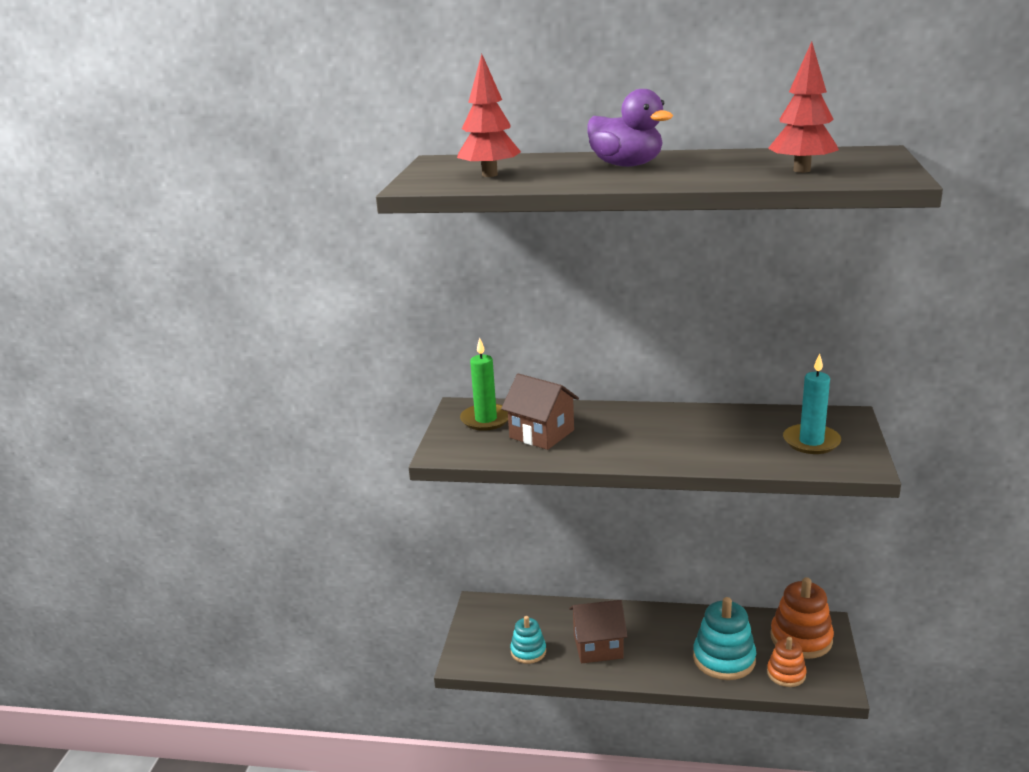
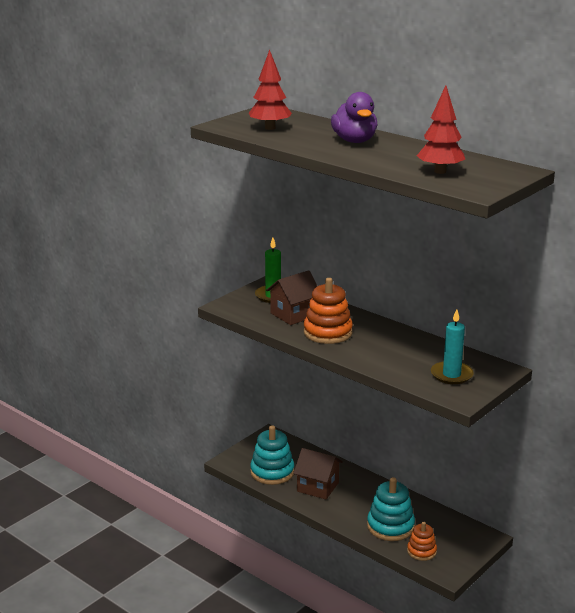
camera: 30 degrees right, 0 degrees up
(528, 651) = (272, 472): turquoise stacking toy -> turquoise stacking toy, size x1.67
(541, 434) = (293, 314): brown house -> brown house turned 75 degrees clockwise
(801, 638) = (458, 537): orange stacking toy -> orange stacking toy (328, 333)

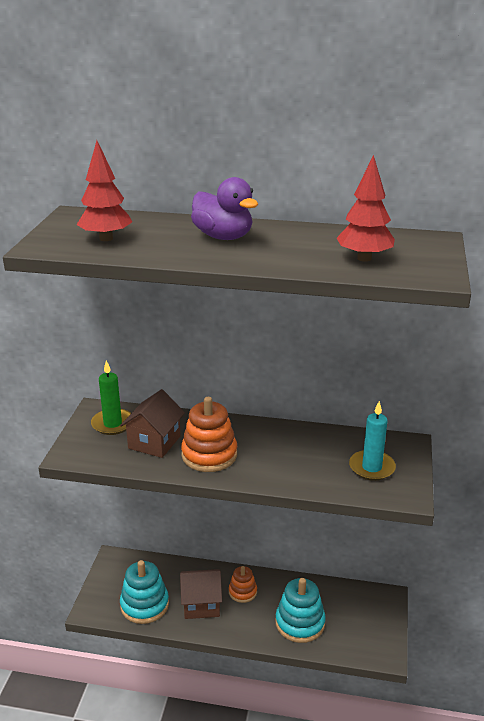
camera: 30 degrees left, 5 degrees up
(421, 551) = (347, 640): orange stacking toy -> orange stacking toy (242, 592)

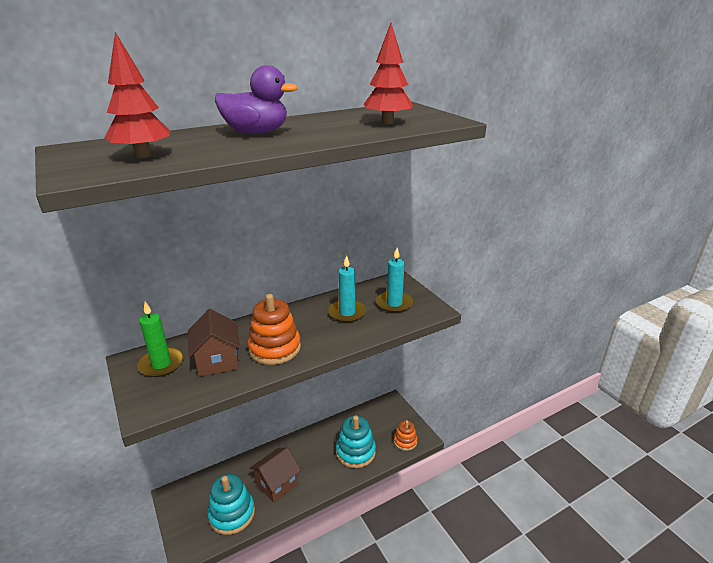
camera: 40 degrees left, 0 degrees up
(242, 592) = (299, 455): orange stacking toy -> orange stacking toy (405, 441)
(311, 454) = (347, 313): none -> turquoise candle

